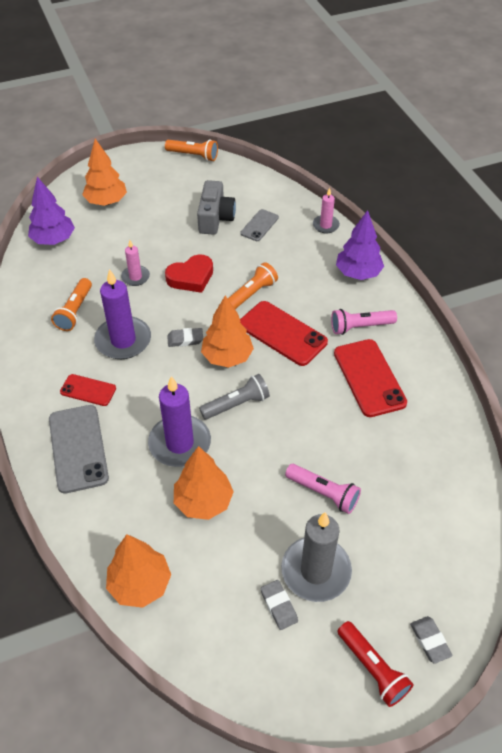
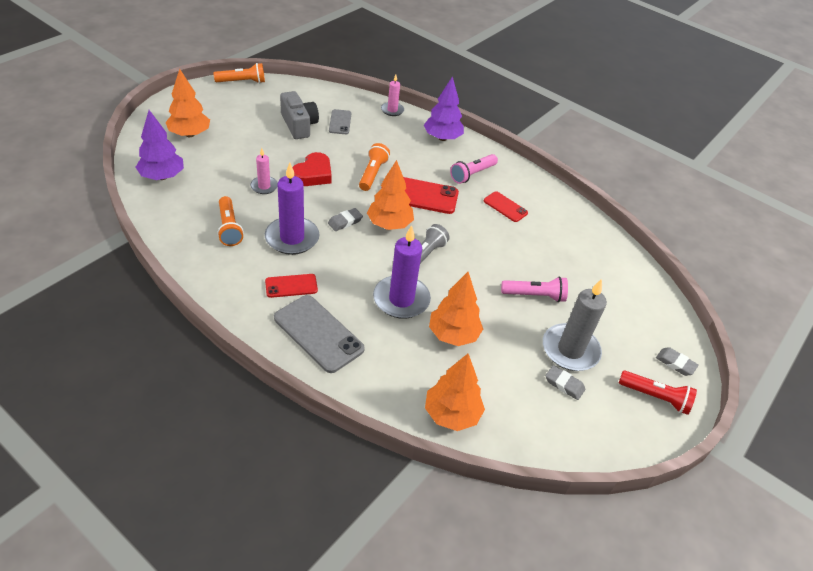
camera: 35 degrees left, 5 degrees down
(369, 378) = (505, 207): red phone -> red phone, size x0.57

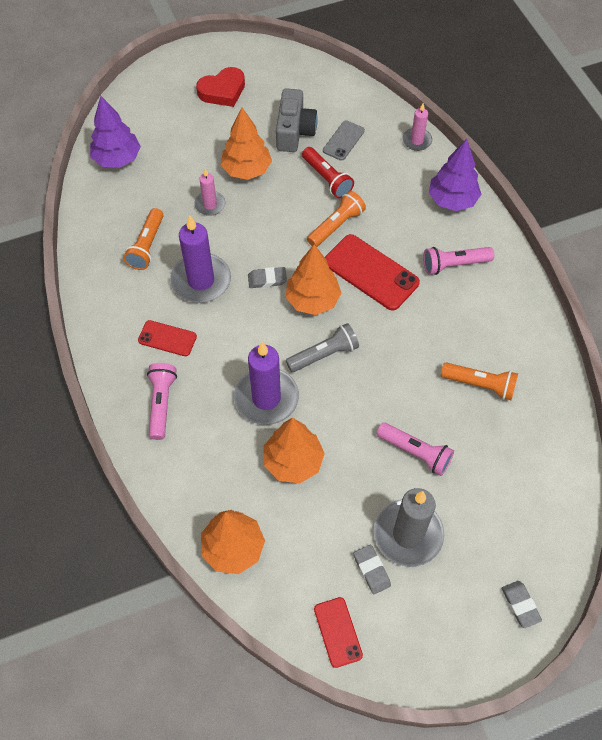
camera: 35 degrees right, 15 degrees up
(190, 134) = (172, 110): orange tree -> orange tree (246, 170)
(242, 82) = (267, 50): orange flashlight -> orange flashlight (480, 385)
(313, 174) = (270, 205): red heart -> red heart (222, 91)
(318, 333) = (161, 403): grey phone -> pink flashlight
(505, 207) = (463, 324): red phone -> red phone (338, 632)
(655, 397) = (464, 632): red flashlight -> red flashlight (327, 179)

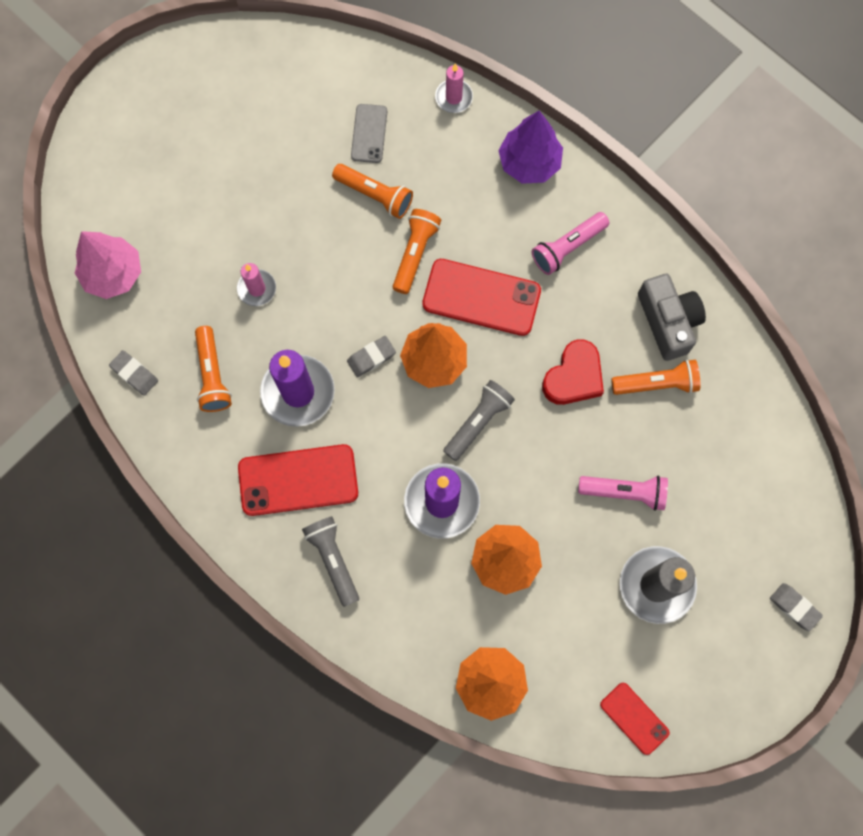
camera: 25 degrees left, 15 degrees up
(117, 159) = (113, 274): purple tree -> pink tree
(161, 403) = (333, 560): pink flashlight -> grey flashlight
(167, 338) = (298, 480): red phone -> red phone, size x1.76
(222, 91) = (189, 123): red heart -> red heart (574, 377)
(246, 170) = (275, 223): orange tree -> none
(294, 131) = (305, 145): grey camera -> grey camera (668, 321)
(327, 179) = (375, 195): red flashlight -> orange flashlight
(371, 570) = (638, 640): grey eraser -> grey eraser (134, 374)

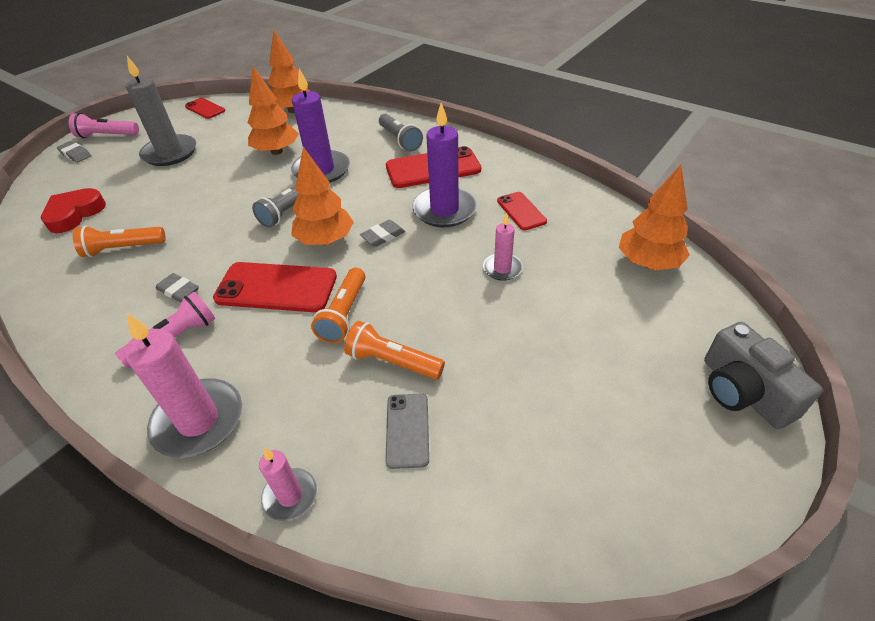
camera: 175 degrees right, 30 degrees down
(113, 274) = (648, 263): pink tree -> orange tree
(134, 374) = (588, 205): grey eraser -> grey eraser (178, 291)
(212, 375) = (521, 211): orange flashlight -> red phone
(529, 163) = (198, 421): purple tree -> pink candle
(574, 377) = (198, 245): red heart -> red heart (74, 214)
(625, 492) = (177, 189): pink flashlight -> pink flashlight (107, 136)
(668, 321) = (91, 291): grey camera -> grey camera (743, 391)

